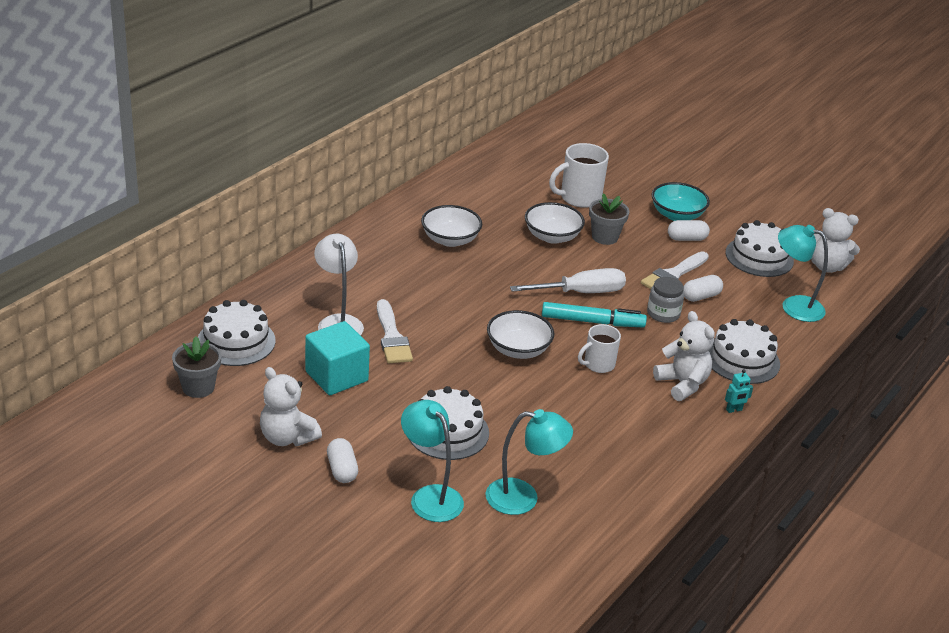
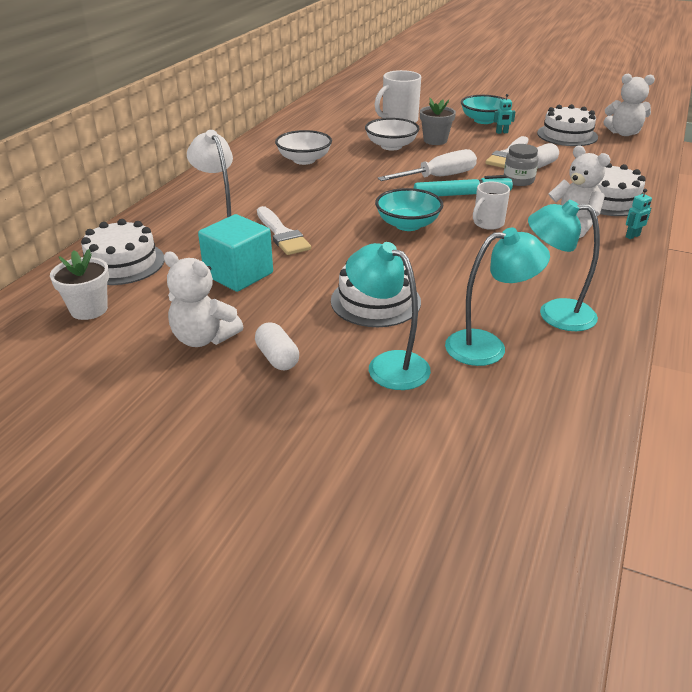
camera: 10 degrees left, 0 degrees up
(198, 387) = (89, 309): grey flower pot -> white flower pot
(518, 350) = (407, 225): white bowl -> turquoise bowl
(686, 239) = (502, 132): white capsule -> turquoise robot
(794, 306) = (620, 160): turquoise lamp -> turquoise lamp (555, 314)

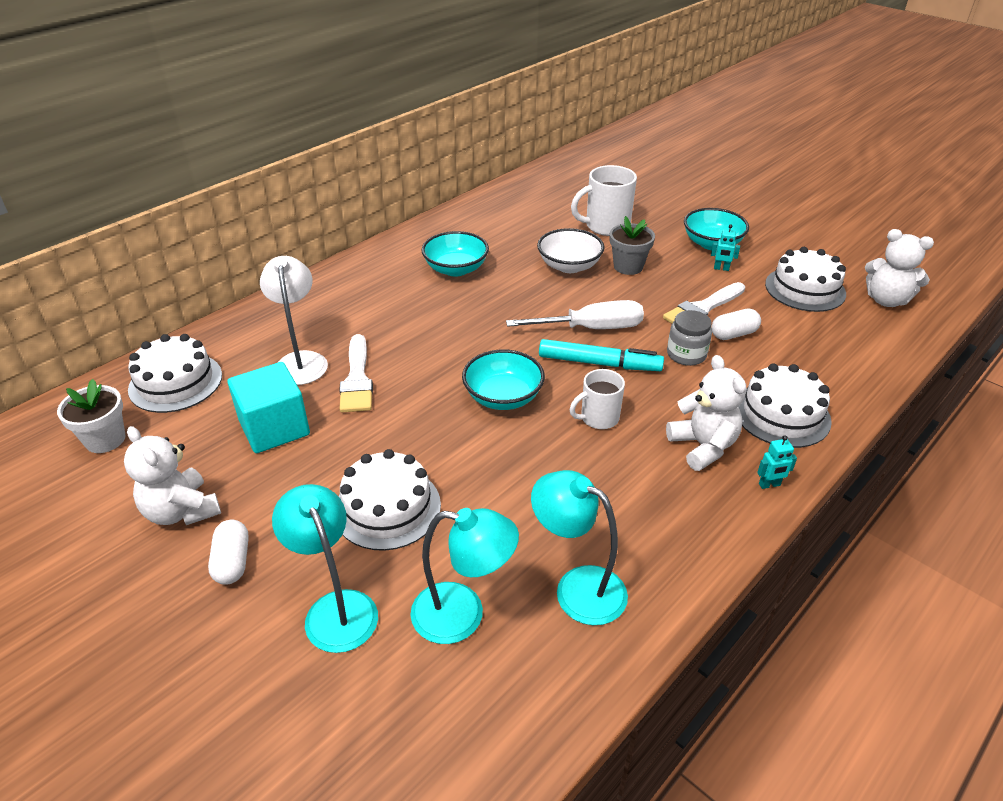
camera: 20 degrees right, 5 degrees up
(304, 160) = (456, 269): white bowl -> turquoise bowl

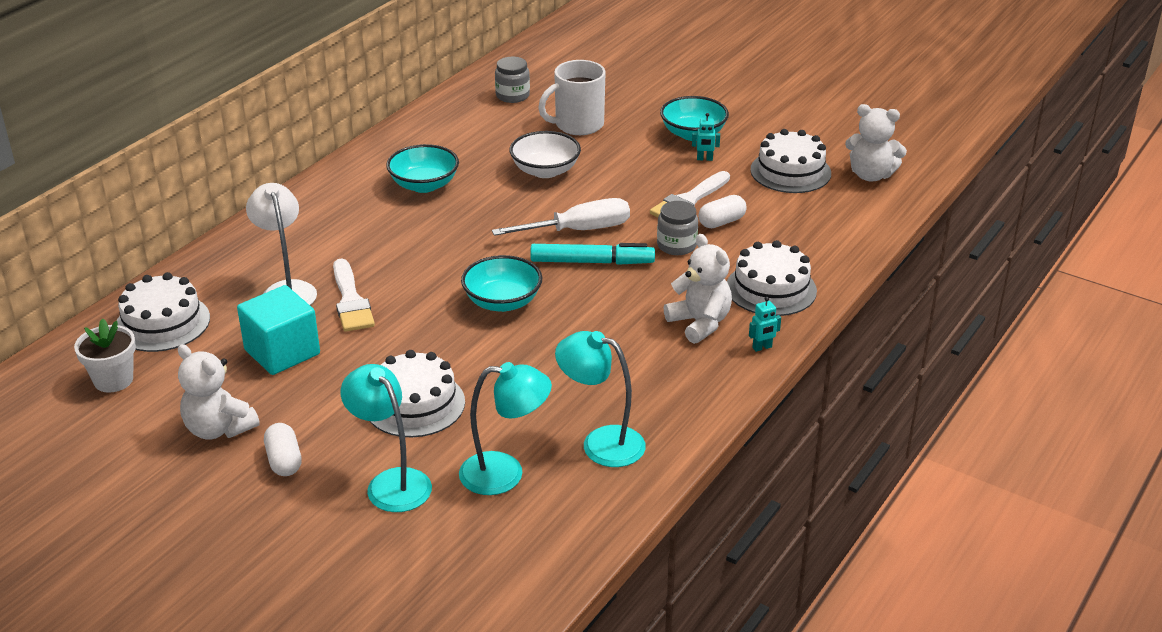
camera: 10 degrees left, 5 degrees down
(552, 195) = (512, 95): none -> grey jar
(598, 418) = (598, 310): white mug -> none
(628, 266) = (607, 166): grey flower pot -> none

